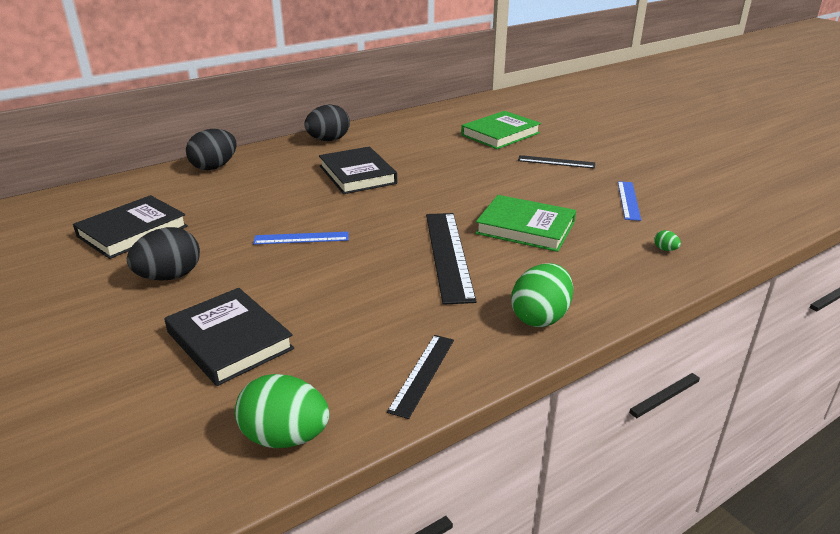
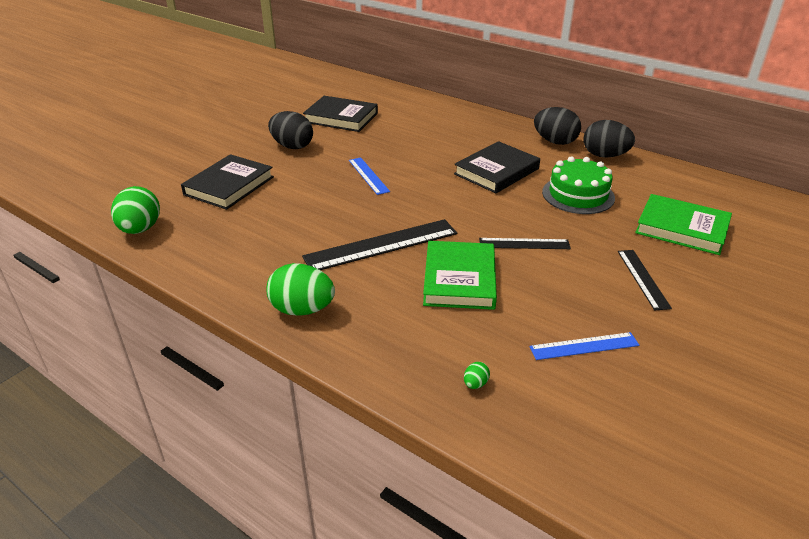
camera: 70 degrees right, 5 degrees up
(214, 167) = (456, 113): black egg -> black egg (604, 156)
(422, 374) = (210, 265): black ruler -> black ruler (524, 244)
(427, 153) = (578, 195): none -> green cake

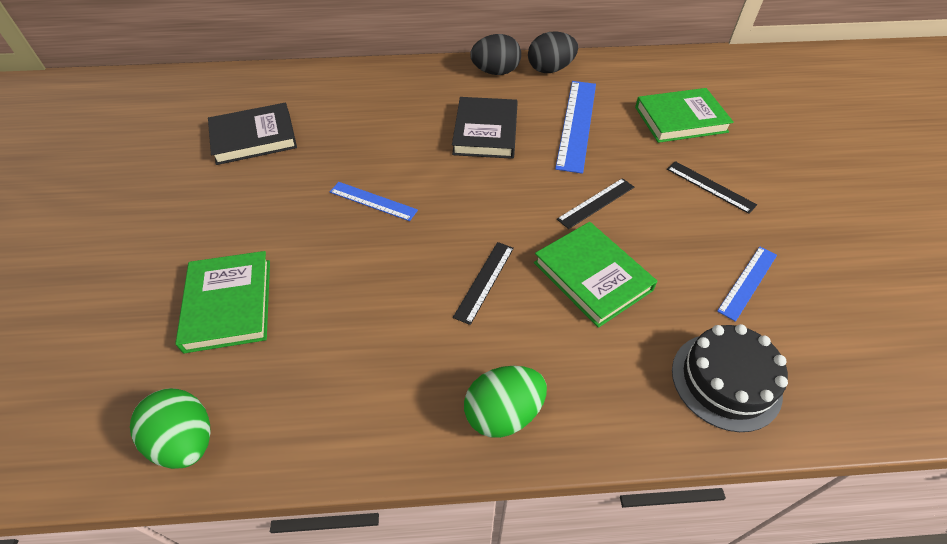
camera: 40 degrees left, 15 degrees up
(229, 186) = (229, 304): black book -> green book
(292, 146) = (241, 205): black egg -> none
(381, 245) = (484, 281): black ruler -> black ruler, size x0.57
(475, 384) = (726, 381): green egg -> black cake
(578, 195) = (577, 124): green cake -> blue ruler

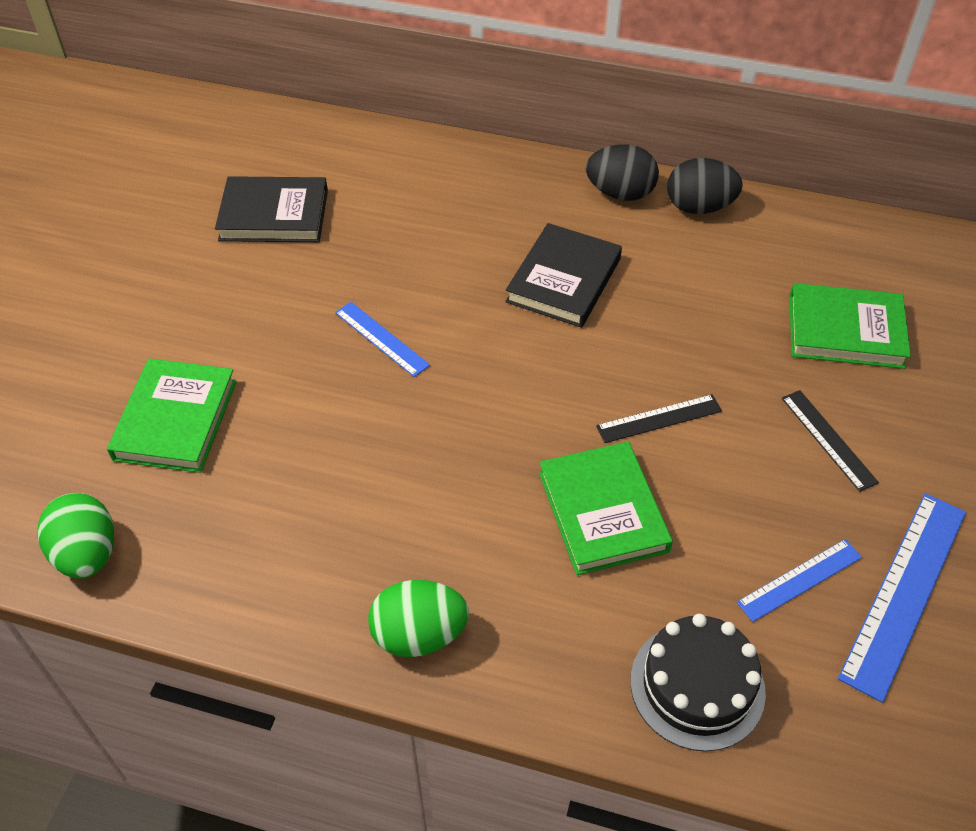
camera: 20 degrees right, 0 degrees up
(484, 281) = (468, 478): black ruler -> none
(577, 124) = (693, 300): blue ruler -> blue ruler (904, 592)

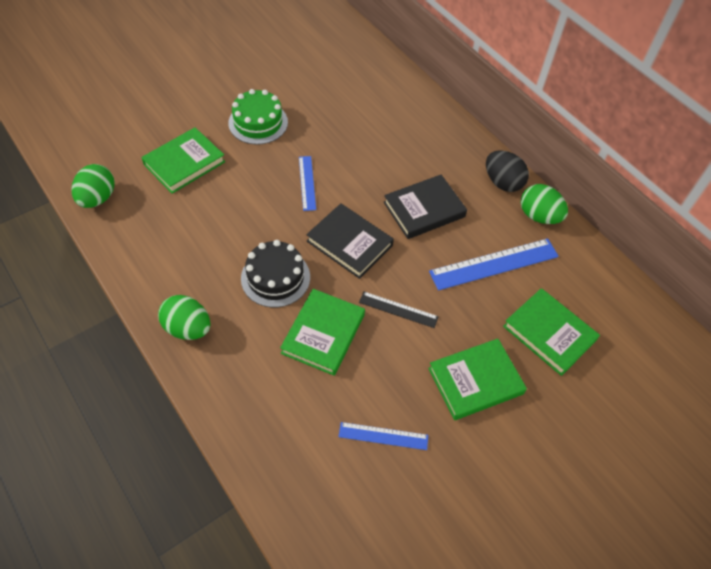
camera: 35 degrees right, 5 degrees up
(229, 302) = (258, 122): none -> green cake
(274, 215) = (318, 92): black book -> black book (349, 243)
(697, 685) = (281, 444): black cake -> black cake (275, 277)
(699, 207) = (539, 216): black egg -> green egg
(828, 439) = (475, 381): black ruler -> green book
(904, 592) = (430, 483): blue ruler -> blue ruler (494, 264)

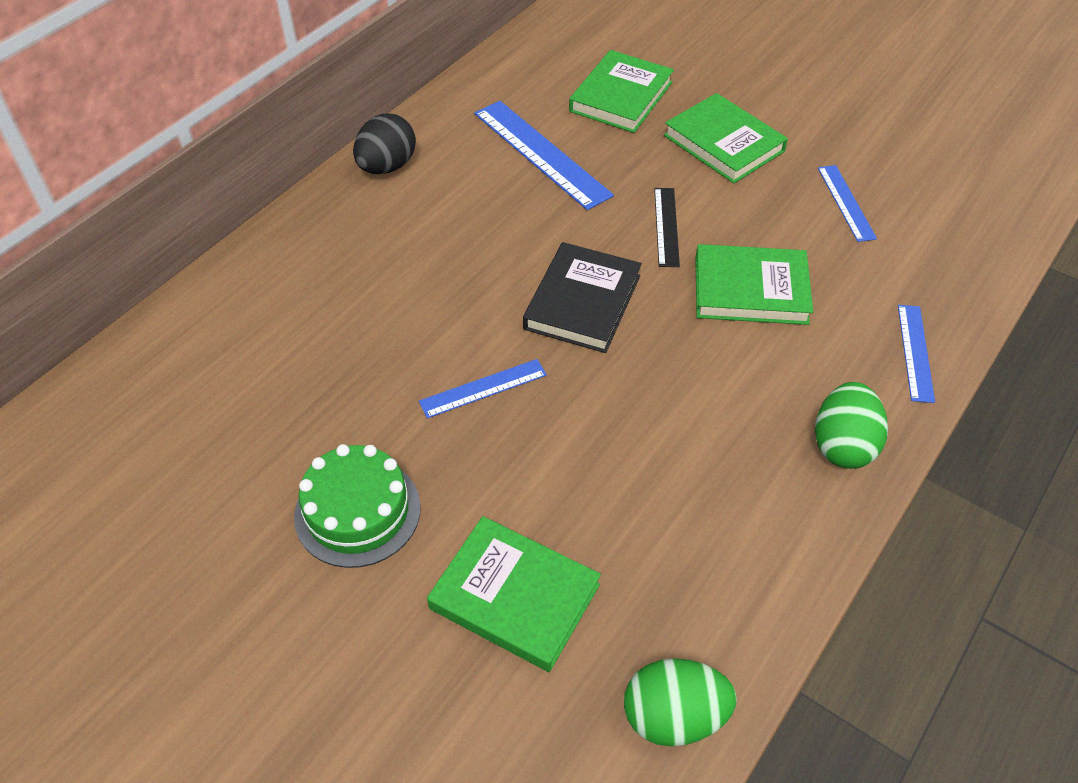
camera: 105 degrees left, 5 degrees down
(230, 405) = (915, 352): none -> blue ruler
(275, 277) = (692, 369): black cake -> none
(424, 209) = (477, 236): black book -> none
(539, 216) = (437, 125): green egg -> none

